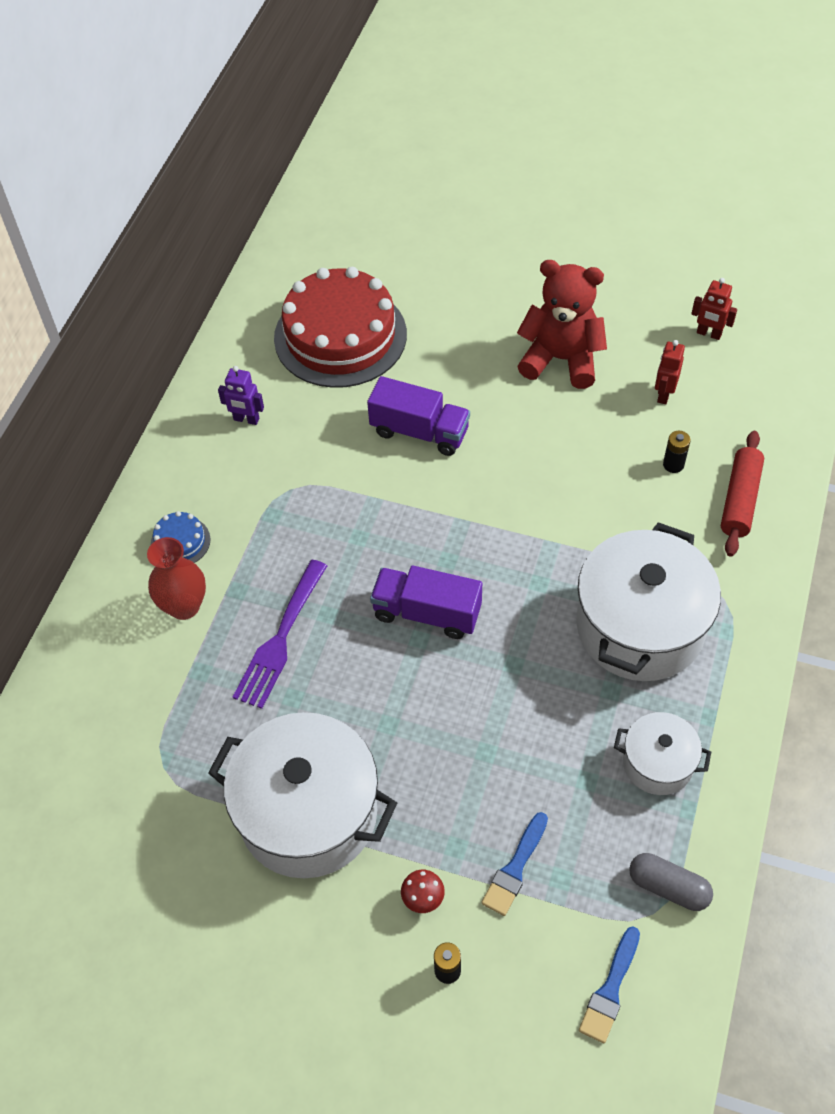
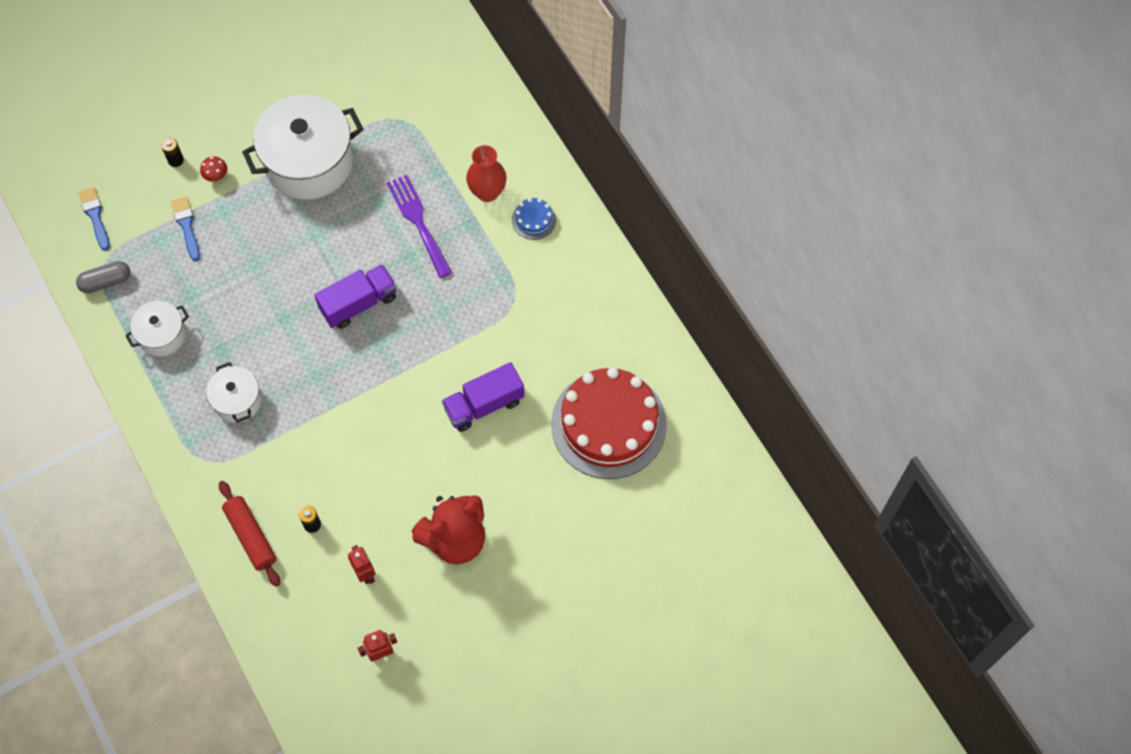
camera: 130 degrees right, 10 degrees up
(246, 419) = (591, 318): purple robot -> none
(640, 626) = (237, 400): white pot -> white pot, size x0.52

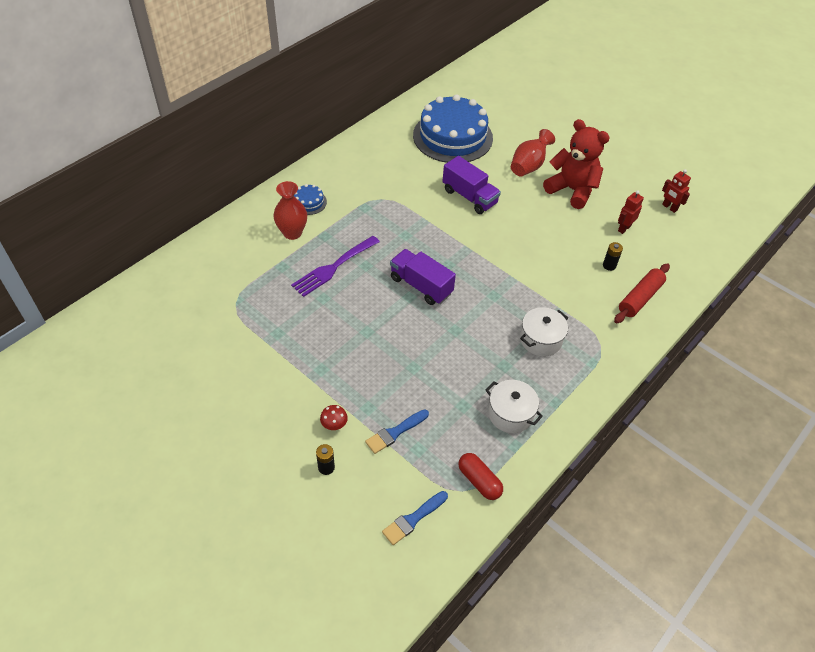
camera: 110 degrees left, 15 degrees down
(106, 282) = (479, 481): grey capsule -> red capsule
(309, 162) = (297, 357): white pot -> none
(519, 502) = (529, 166): none -> red vase
(608, 424) = (452, 136): red cake -> blue cake

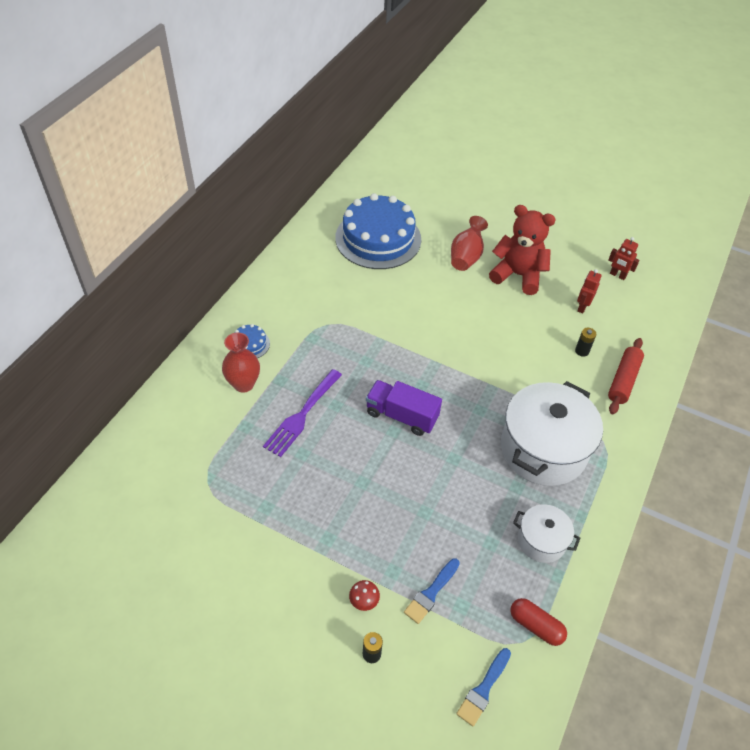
camera: 15 degrees left, 0 degrees up
(469, 197) = (418, 303): purple truck -> none
(541, 340) = (543, 449): white pot -> white pot, size x1.94

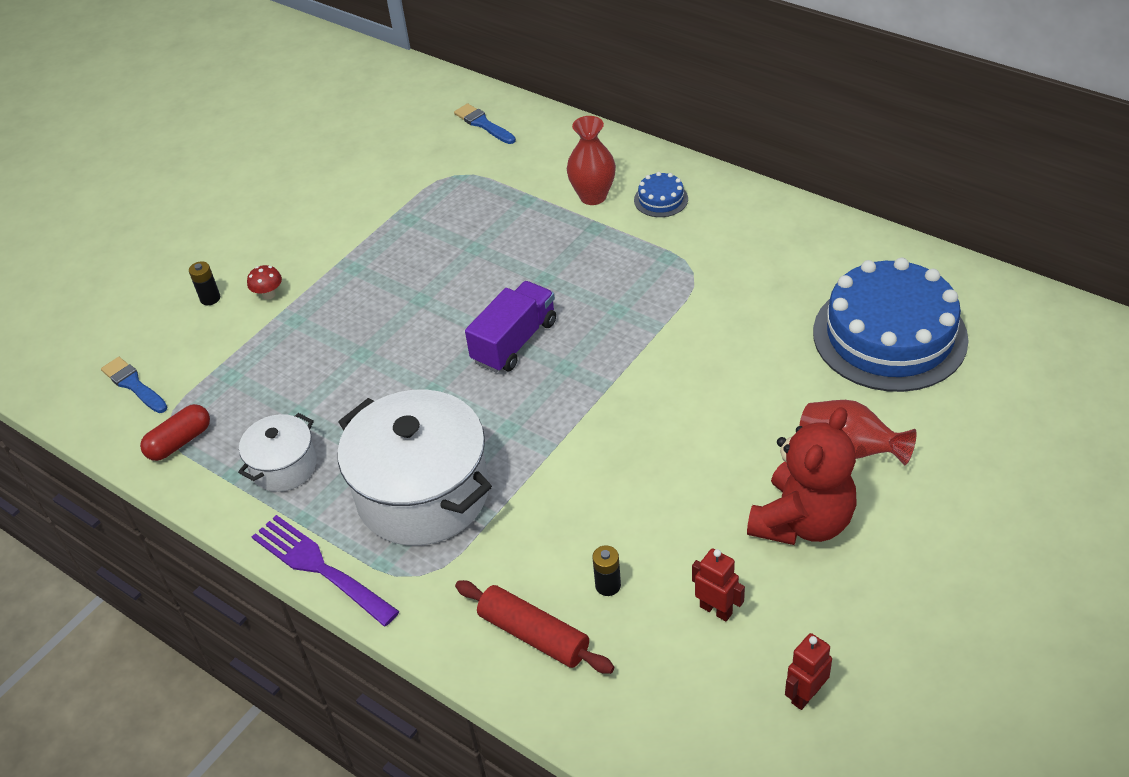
camera: 105 degrees right, 5 degrees down
(302, 415) = (533, 247): purple fork -> purple fork (319, 567)
(431, 593) = (256, 351): blue brush -> blue brush (483, 124)

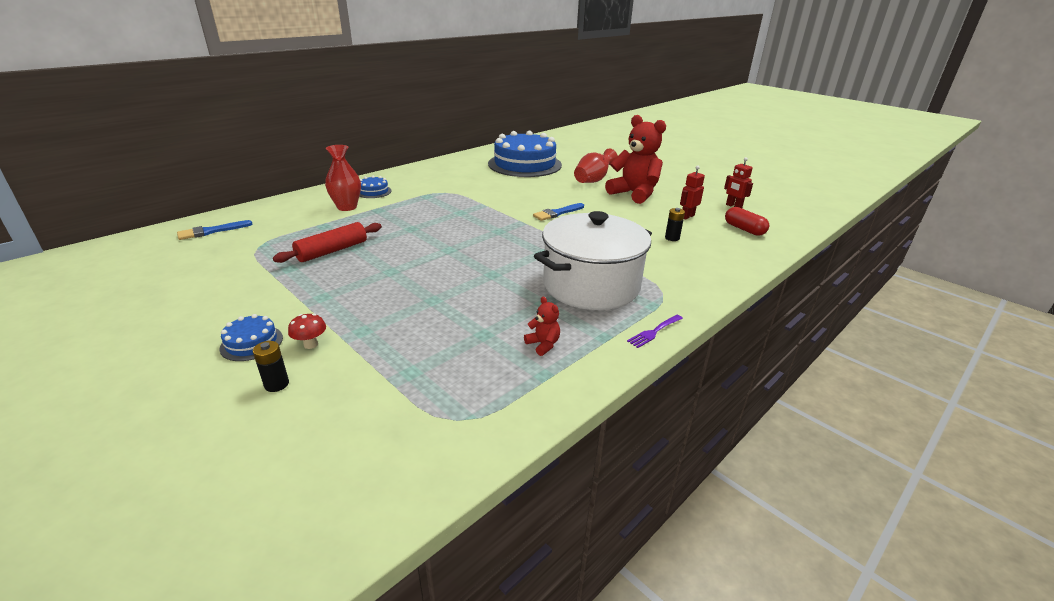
camera: 85 degrees left, 15 degrees down
(133, 384) = (372, 449): blue brush -> blue brush (557, 213)
(179, 442) = (484, 410): red capsule -> red capsule (744, 229)
(268, 257) = (251, 343): none -> blue cake
(284, 466) = (543, 344): white pot -> red teddy bear
(319, 567) = (654, 332): purple fork -> purple fork, size x0.51
(514, 342) = (464, 243): purple truck -> none
(534, 635) = (707, 260): red rolling pin -> red rolling pin (332, 251)

